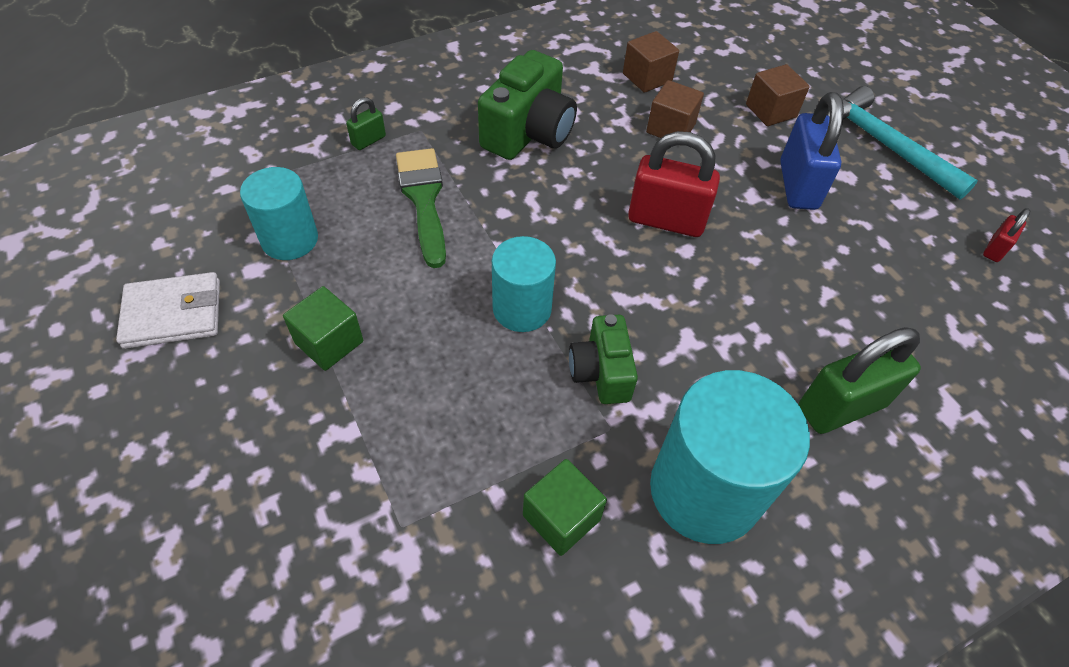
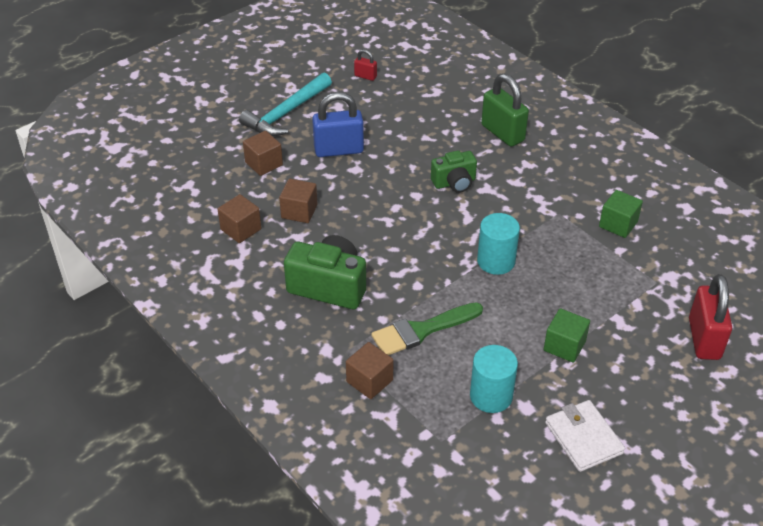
camera: 100 degrees left, 10 degrees down
(368, 140) = (369, 381): green padlock -> brown cube
(601, 372) = (525, 221): green camera -> green camera (454, 183)
(666, 220) = (394, 206): red padlock -> red padlock (704, 339)
(705, 490) = (575, 177): turquoise cylinder -> none

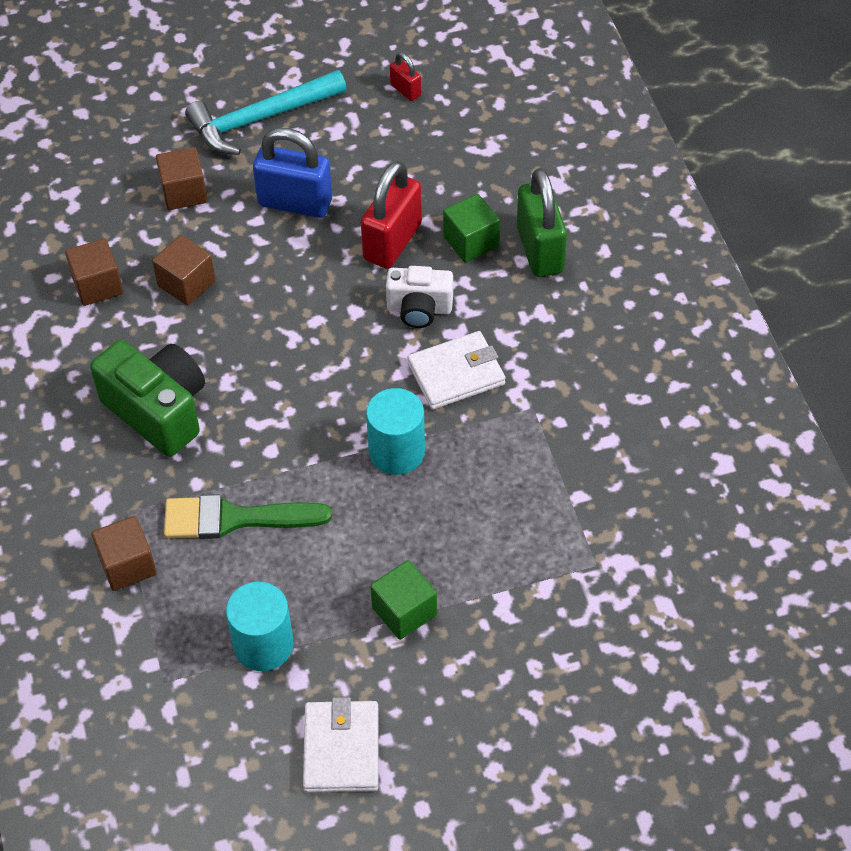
camera: 25 degrees right, 10 degrees up
(454, 183) = (419, 309): green camera -> white camera
(501, 209) = (456, 374): none -> white wallet
(618, 224) = (604, 455): green cube -> green cube (471, 241)
(704, 339) = (600, 674): red padlock -> red padlock (392, 242)

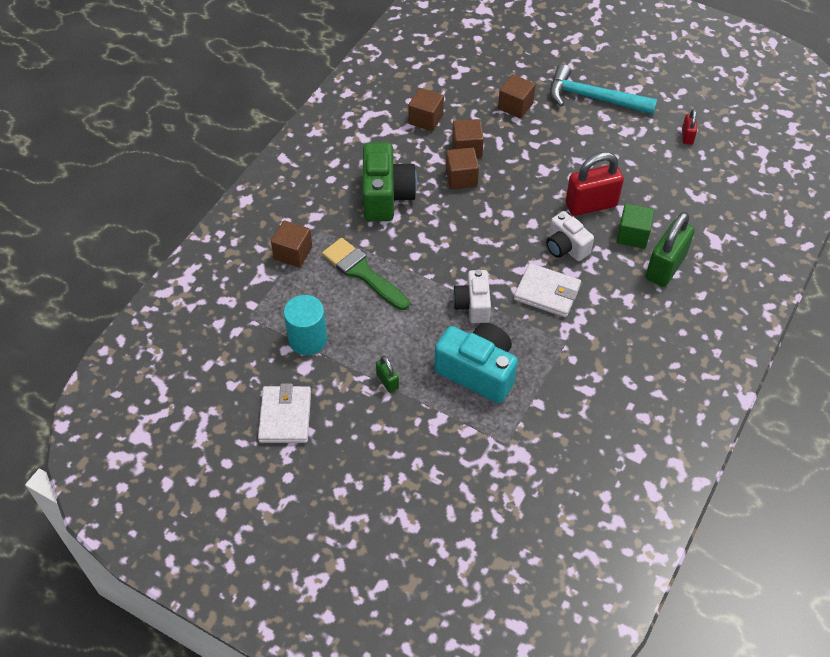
camera: 45 degrees right, 0 degrees up
(219, 321) = (461, 178): none -> brown cube
(295, 203) = (564, 150): blue padlock -> none
(341, 749) = (285, 416): white wallet -> white wallet turned 45 degrees counterclockwise
(397, 452) = (473, 305): turquoise cylinder -> white camera
(404, 611) = (387, 381): green cube -> green padlock
(484, 517) = (478, 372): none -> turquoise camera

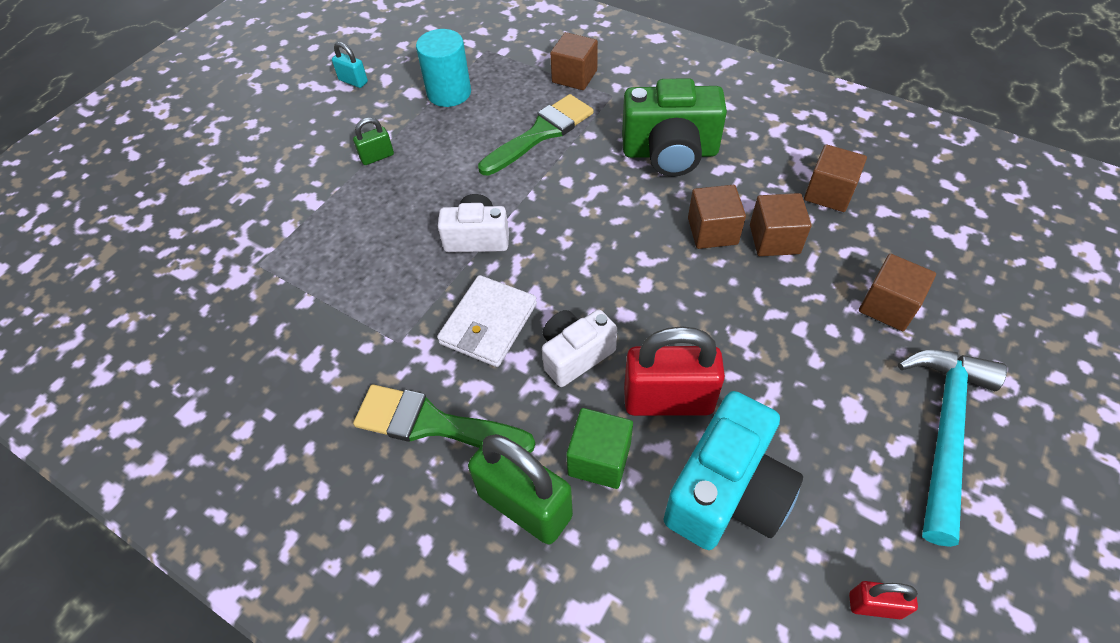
camera: 95 degrees right, 0 degrees up
(285, 416) = (353, 81): white wallet -> turquoise padlock
(478, 372) = (370, 239): turquoise camera -> turquoise camera (727, 493)
(591, 204) = (668, 400): red padlock -> red padlock turned 75 degrees counterclockwise
(623, 314) = (433, 424): none -> green brush

